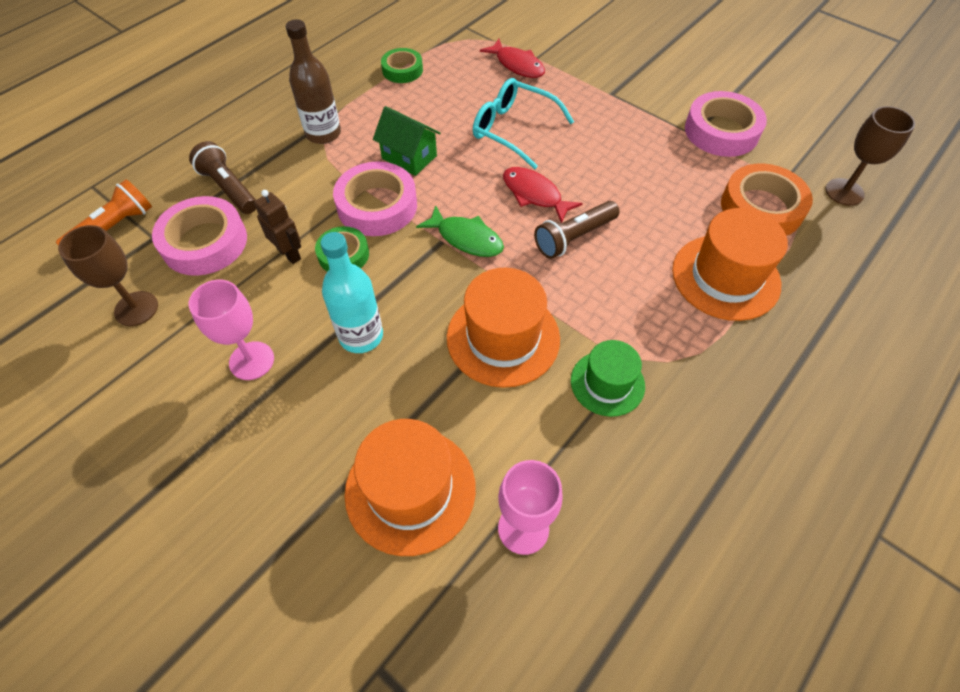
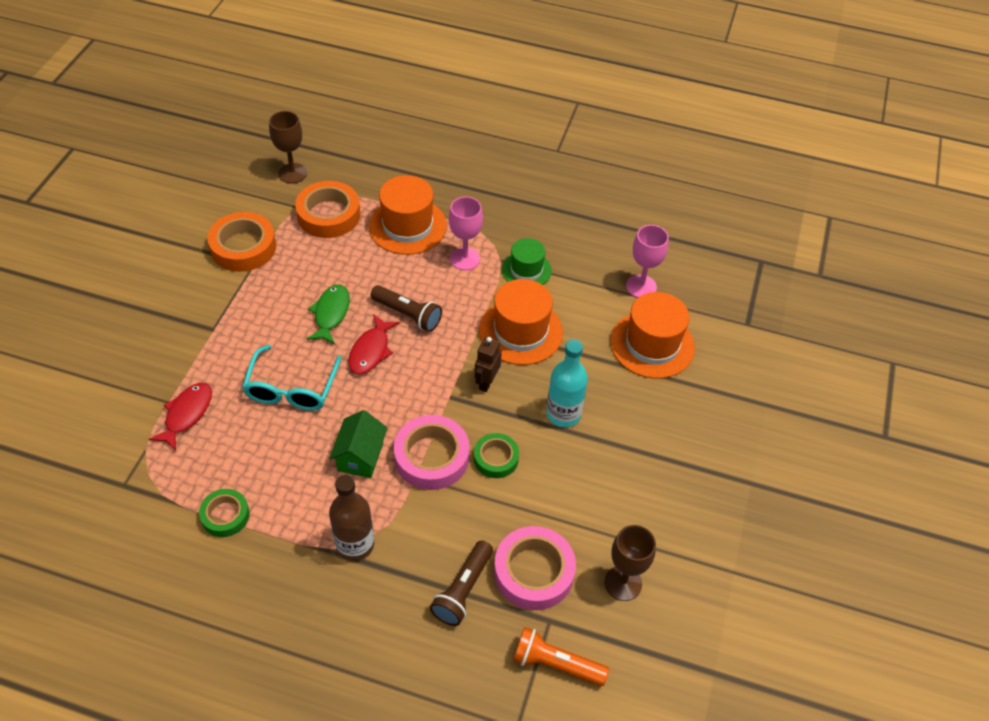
camera: 115 degrees left, 5 degrees down
(251, 361) = (620, 473): pink goblet -> pink goblet (465, 259)
(289, 254) = (514, 498): brown robot -> brown robot (486, 382)
(466, 238) = (440, 381): green fish -> green fish (331, 313)
(721, 131) = (243, 247): pink tape -> orange tape

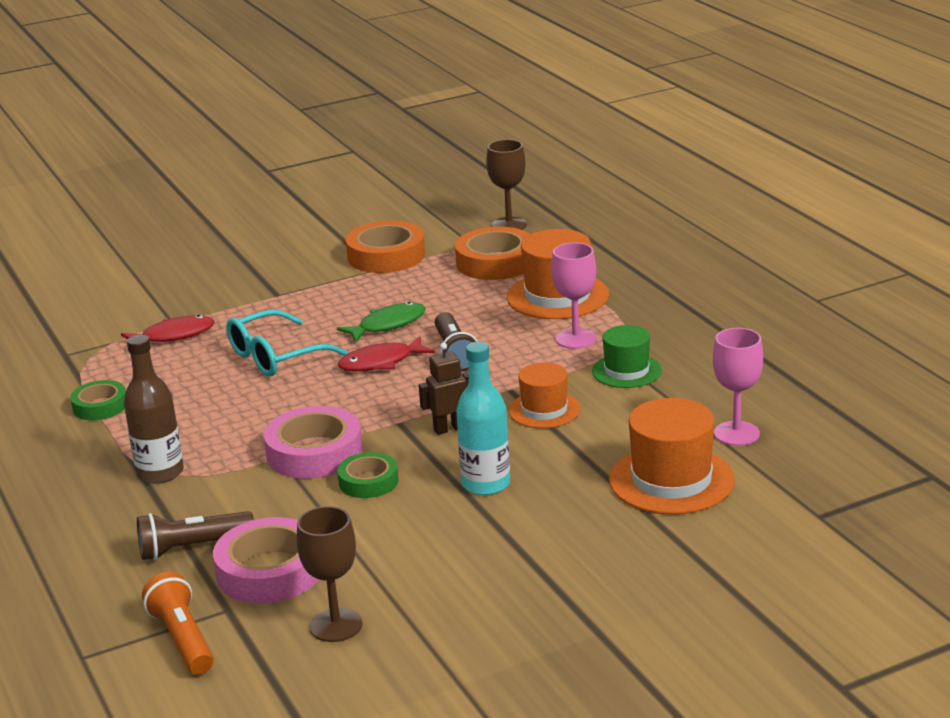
camera: 50 degrees right, 25 degrees down
(360, 456) = (257, 423): green house -> none
(520, 331) = (544, 410): orange hat -> orange hat, size x0.63

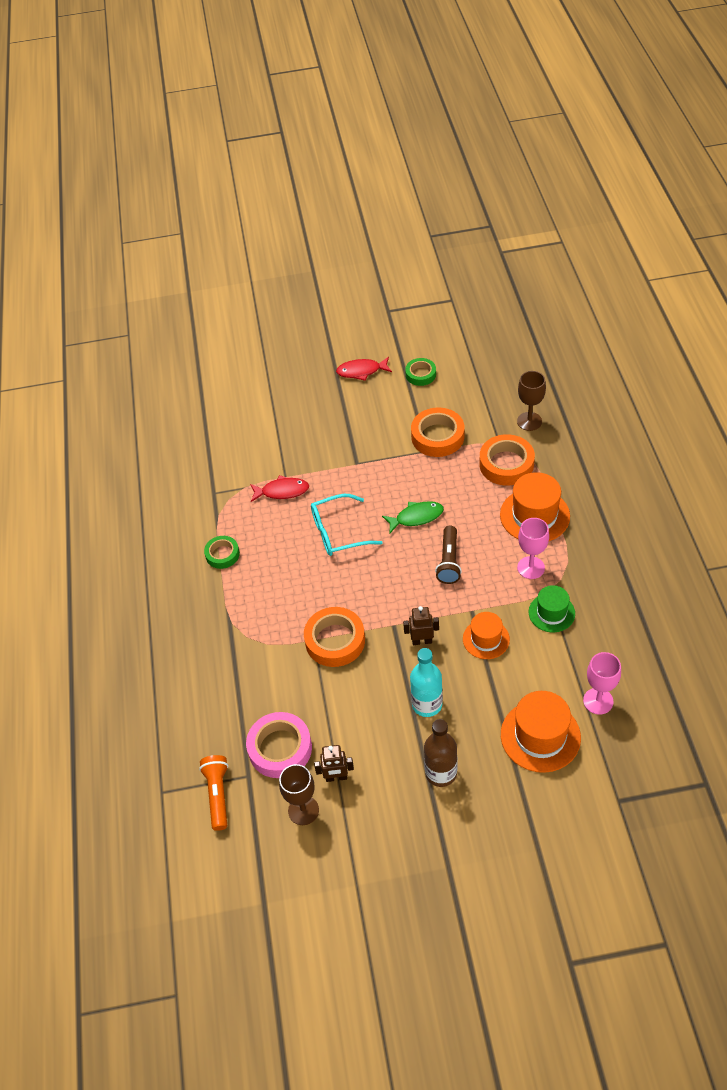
camera: 20 degrees right, 25 degrees up
(160, 473) = (241, 633): brown bottle -> brown bottle (441, 773)
(192, 547) = (242, 712): brown flashlight -> none
(314, 452) = (335, 640): pink tape -> orange tape
(368, 481) = (358, 680): green tape -> green tape (420, 374)
(375, 581) = (336, 777): none -> brown robot
(381, 362) = (400, 557): red fish -> red fish (361, 371)

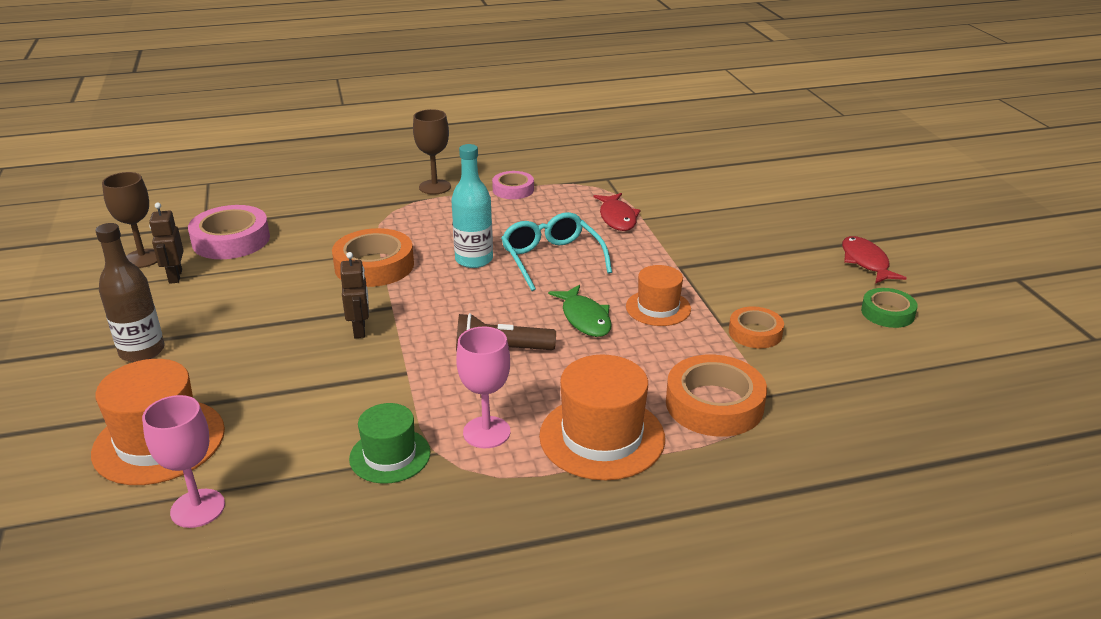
camera: 80 degrees right, 20 degrees down
(218, 794) = (190, 210): orange flashlight -> none
(222, 554) = (513, 190): green tape -> pink tape
(427, 704) = (254, 337): turquoise bottle -> turquoise bottle (474, 260)
(437, 436) = (755, 333): orange tape -> orange tape, size x0.60
(486, 639) = (351, 386): orange hat -> orange hat (658, 308)
(529, 421) = (829, 431): brown goblet -> brown goblet (435, 187)

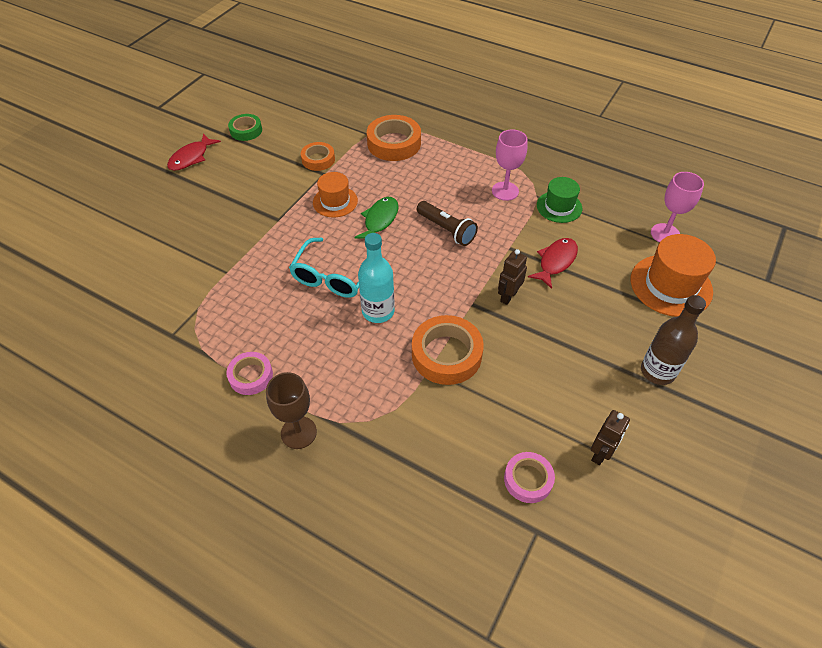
camera: 135 degrees left, 20 degrees up
(143, 258) = (618, 507): brown goblet -> none
(231, 240) = (528, 479): pink tape -> pink tape, size x0.60
(602, 437) = (459, 159): orange hat -> none
(617, 218) = (239, 285): red fish -> red fish (556, 262)

